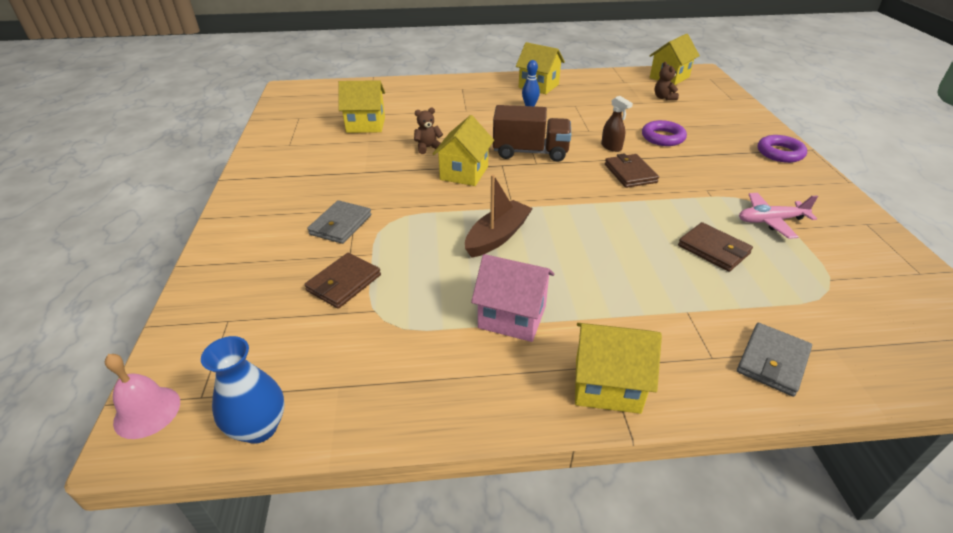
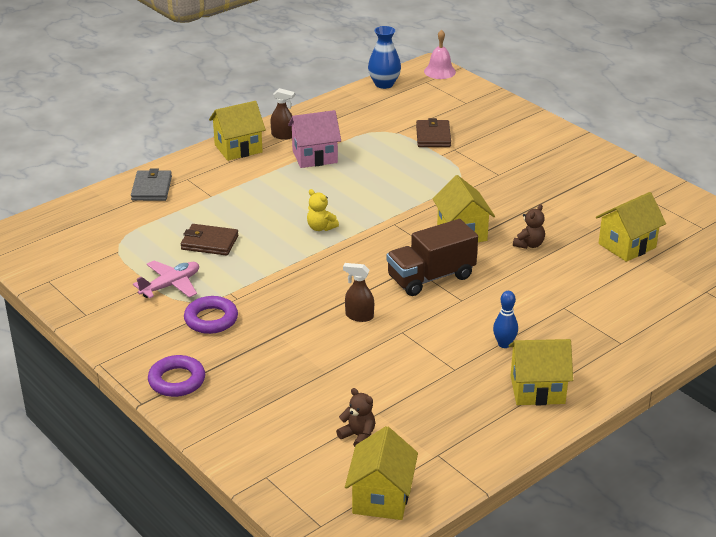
camera: 145 degrees right, 5 degrees down
(340, 225) = (490, 162): grey wallet -> none
(497, 236) = (373, 194): brown boat -> none
(523, 380) = (283, 136): none -> brown spray bottle
(584, 222) = (321, 227): none -> yellow teddy bear
(630, 173) = (317, 289): brown wallet -> none
(663, 137) = (315, 353): purple ring -> purple ring (211, 319)

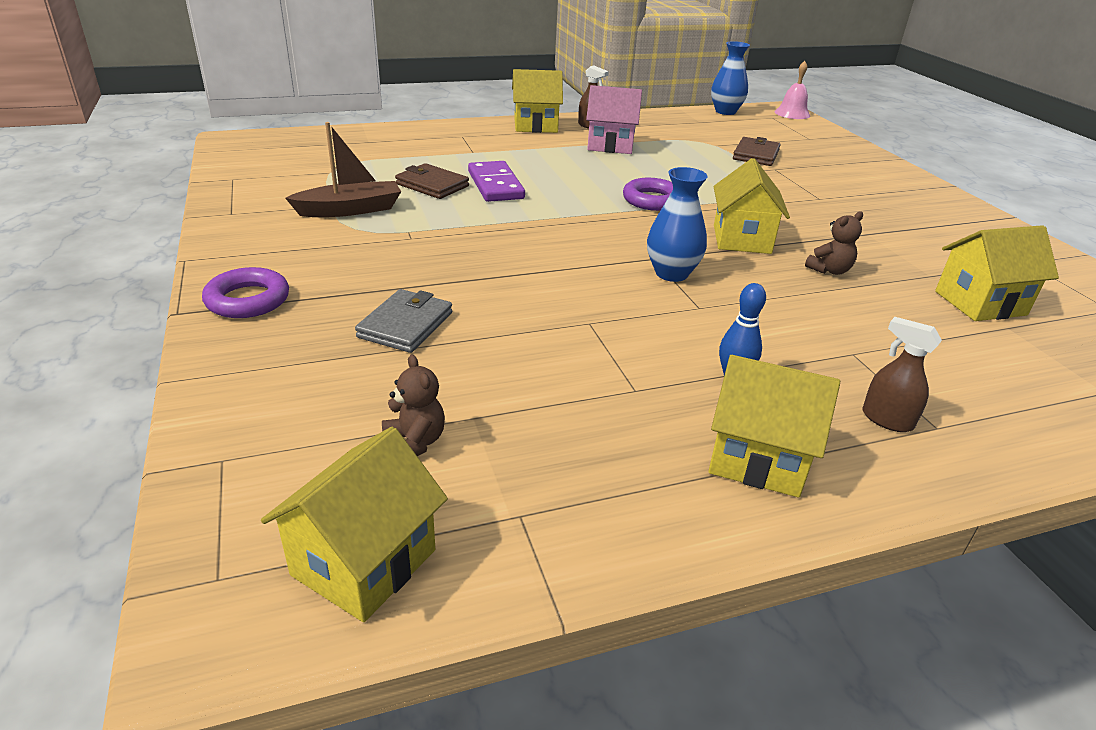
camera: 20 degrees right, 0 degrees up
(152, 188) = (419, 135): grey wallet -> grey wallet (405, 325)
(170, 285) = (350, 210): pink plane -> brown boat
(211, 319) = (359, 250): purple ring -> purple ring (652, 200)
(257, 229) = (495, 185): none -> purple domino
(321, 227) = (568, 199): yellow teddy bear -> none
(359, 316) = (544, 291): brown spray bottle -> brown spray bottle (886, 419)
(431, 277) = (671, 273): brown truck -> blue vase

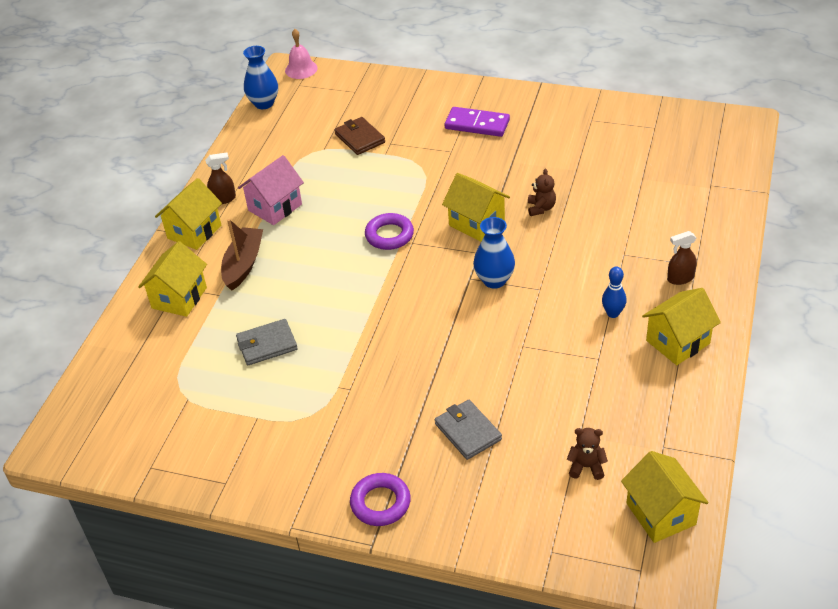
camera: 50 degrees left, 10 degrees up
(350, 210) = (275, 408): brown boat -> brown boat (243, 264)
(432, 185) = (267, 344): brown wallet -> grey wallet
(495, 185) = (296, 308): purple domino -> purple domino (477, 124)
(980, 303) = (615, 172): yellow house -> yellow house (179, 298)

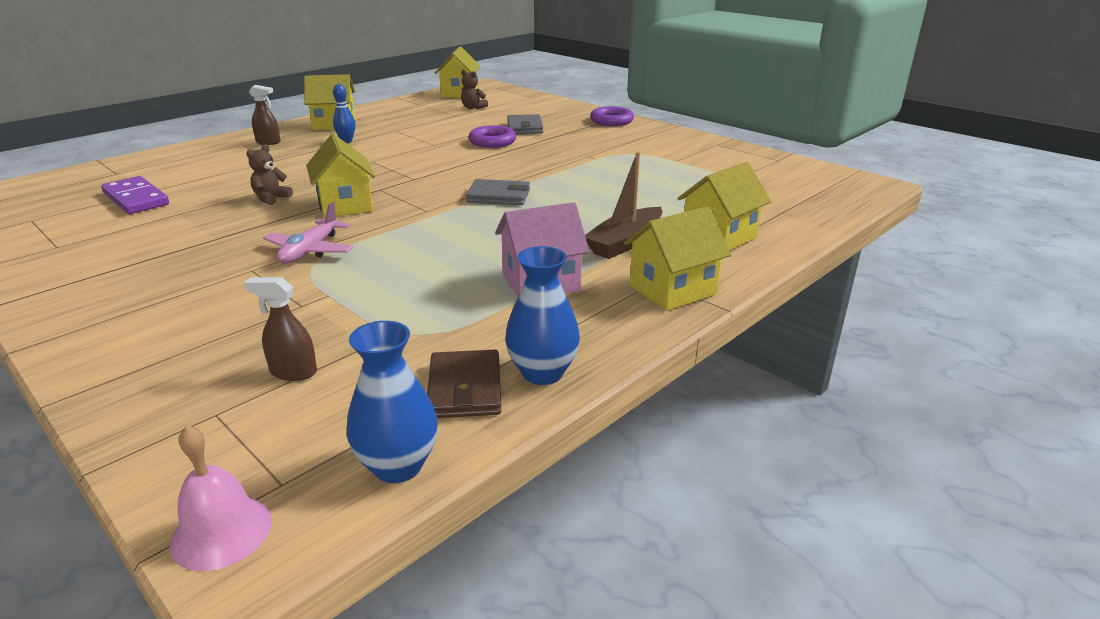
camera: 155 degrees left, 15 degrees down
(223, 199) = (606, 315): brown spray bottle -> brown spray bottle (293, 372)
(267, 344) = (640, 188): grey wallet -> grey wallet (499, 196)
(360, 138) = (328, 327): brown wallet -> brown wallet (465, 388)
(389, 235) = (440, 221): purple ring -> purple ring (492, 141)
(438, 176) = (310, 251): none -> pink plane
(477, 124) = (166, 287): purple domino -> purple domino (136, 199)
(494, 280) = (396, 173): blue vase -> blue vase (542, 373)

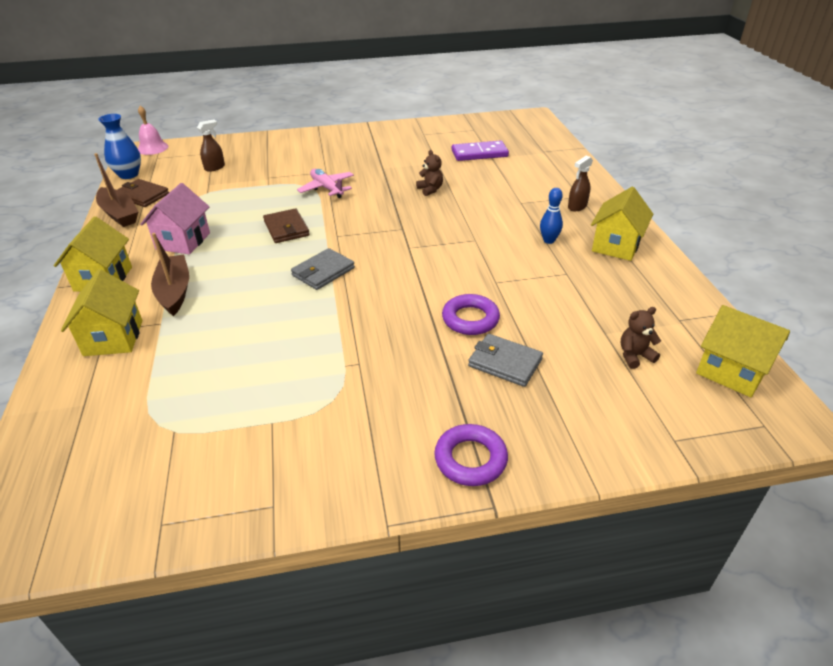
camera: 125 degrees right, 10 degrees up
(345, 205) = (384, 210): yellow house -> none
(440, 238) = (286, 228): none -> brown wallet
(542, 373) = (119, 214): blue vase -> brown boat

